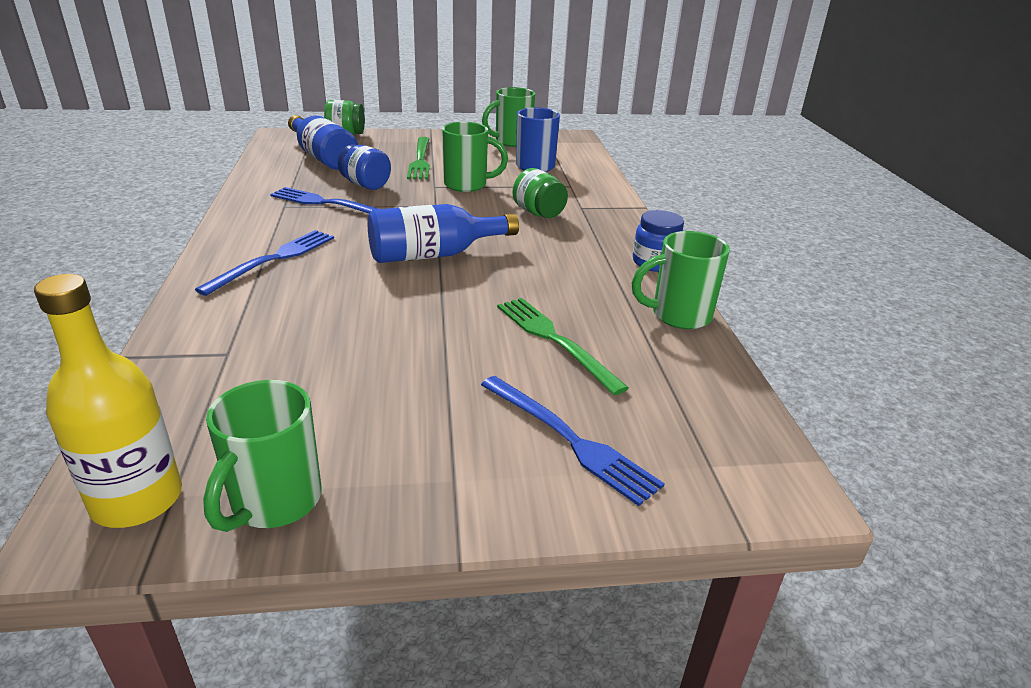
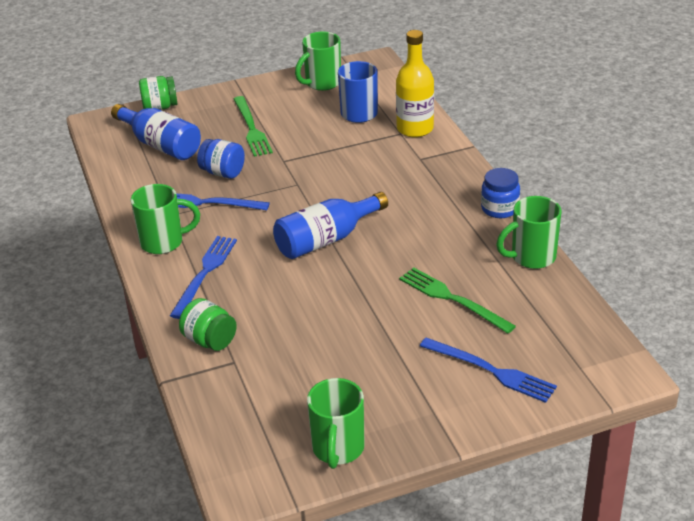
camera: 10 degrees left, 5 degrees up
(137, 499) = (258, 466): yellow bottle -> yellow bottle (415, 129)
(467, 185) = (311, 152): green mug -> green mug (163, 242)
(538, 213) = (387, 174): green jar -> green jar (209, 340)

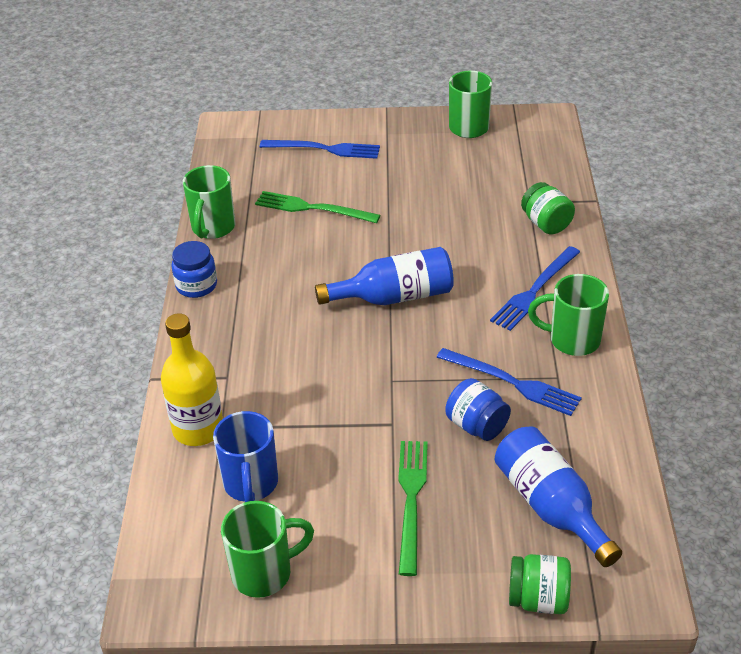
camera: 160 degrees left, 5 degrees up
(452, 299) = (312, 208): green fork -> green fork turned 135 degrees clockwise
(491, 371) = (324, 149): blue fork -> blue fork turned 135 degrees clockwise
(531, 257) = (213, 228): green mug -> green mug turned 105 degrees clockwise

